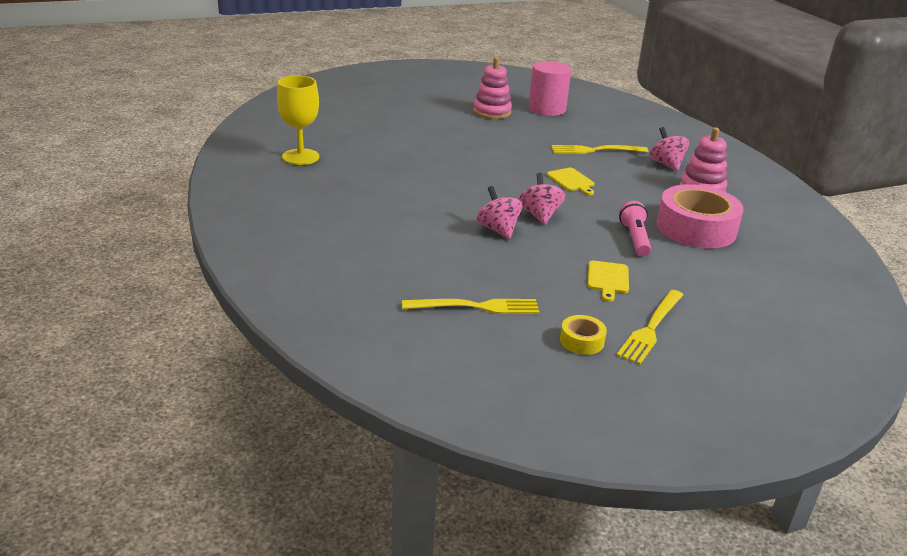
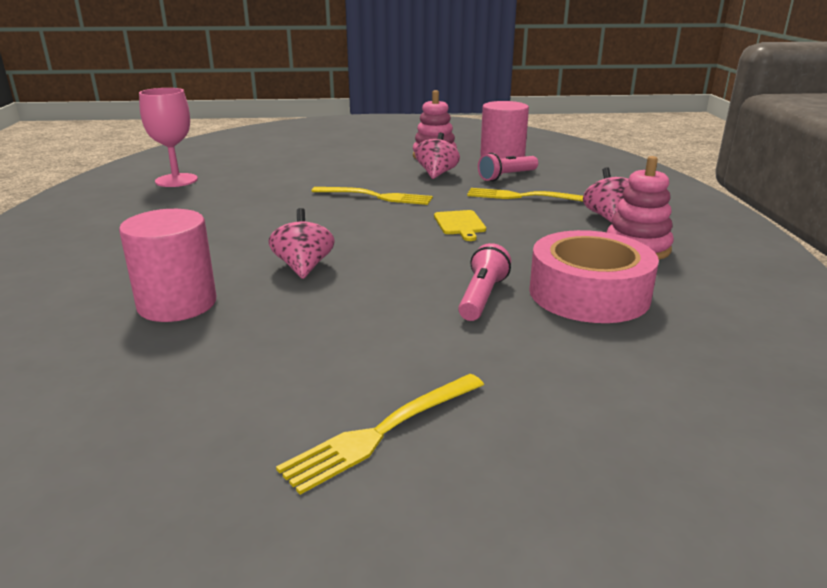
camera: 20 degrees right, 5 degrees down
(300, 157) = (176, 180): yellow goblet -> pink goblet
(443, 268) = (177, 304): none -> pink cylinder
(477, 307) = (157, 358): yellow fork -> yellow fork (377, 196)
(539, 215) = (377, 257): pink spinning top -> pink spinning top (436, 174)
(567, 130) = (507, 176): none -> pink flashlight
(582, 341) = (247, 434): yellow tape -> none
(608, 279) = (388, 345): yellow cutting board -> none

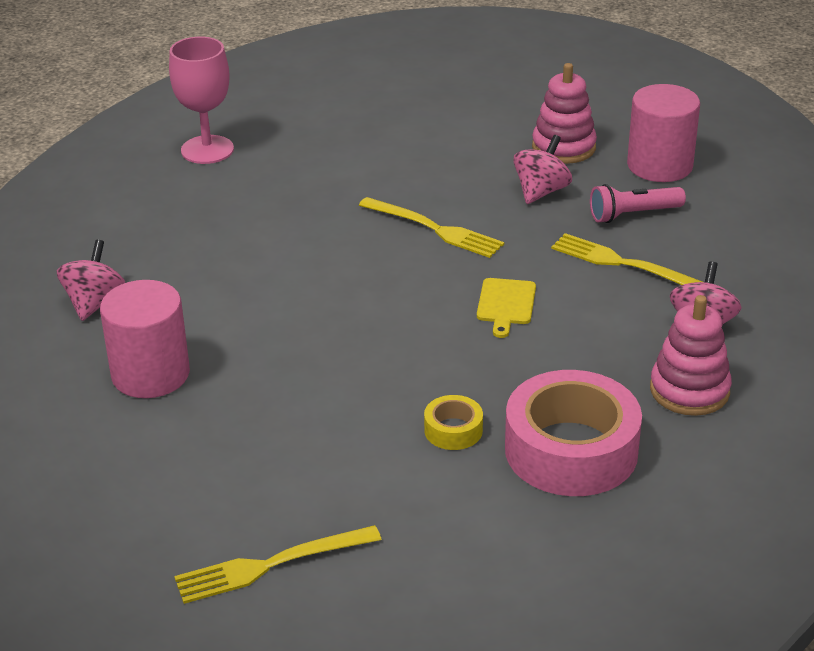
camera: 20 degrees right, 10 degrees up
(303, 267) = (292, 345): pink spinning top -> pink spinning top (94, 303)
(482, 297) = (453, 430): pink flashlight -> yellow tape

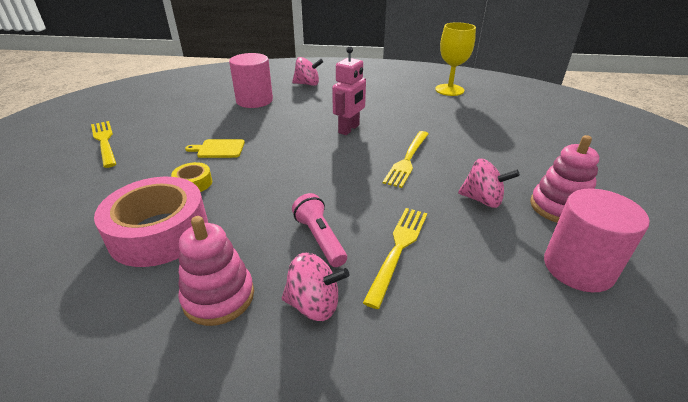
camera: 80 degrees right, 0 degrees up
(207, 150) = (449, 90): pink goblet -> yellow goblet
(321, 270) = (349, 129): none -> pink robot
(506, 304) = (328, 193): yellow cutting board -> yellow cutting board (219, 149)
(633, 214) = (479, 252): pink flashlight -> pink flashlight (320, 239)

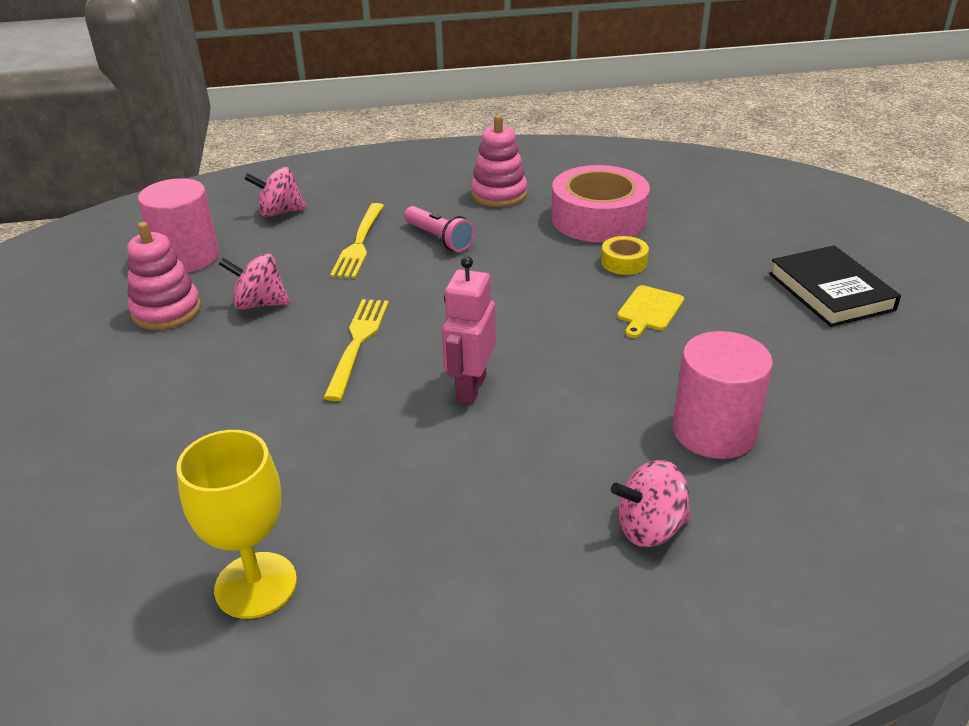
camera: 165 degrees right, 0 degrees up
(104, 141) = (830, 292): yellow fork -> black book
(219, 149) = (649, 310): yellow cutting board -> yellow cutting board turned 135 degrees clockwise
(314, 304) = (422, 202): pink spinning top -> pink spinning top (280, 212)

